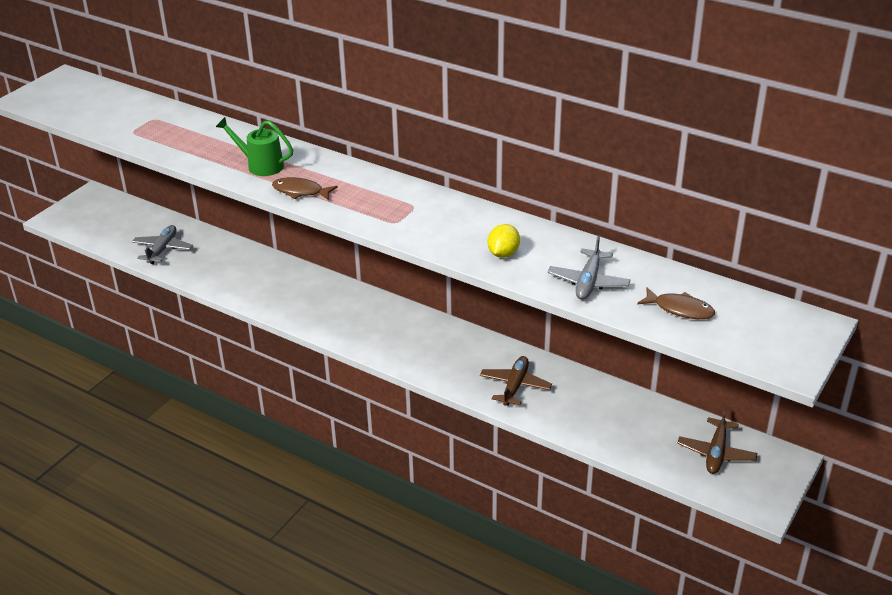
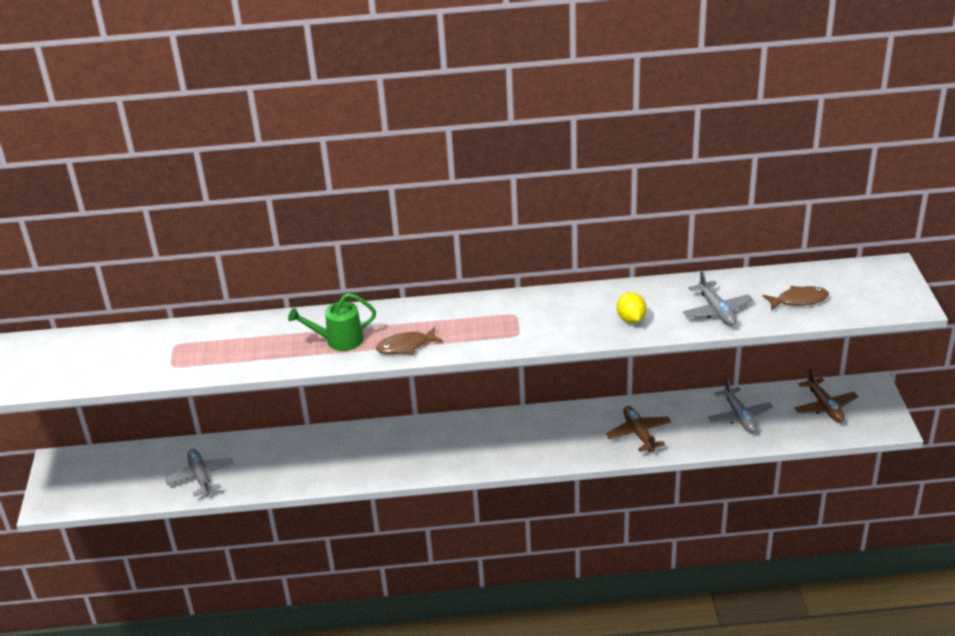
camera: 35 degrees left, 0 degrees up
(622, 419) = (739, 416): none -> grey plane

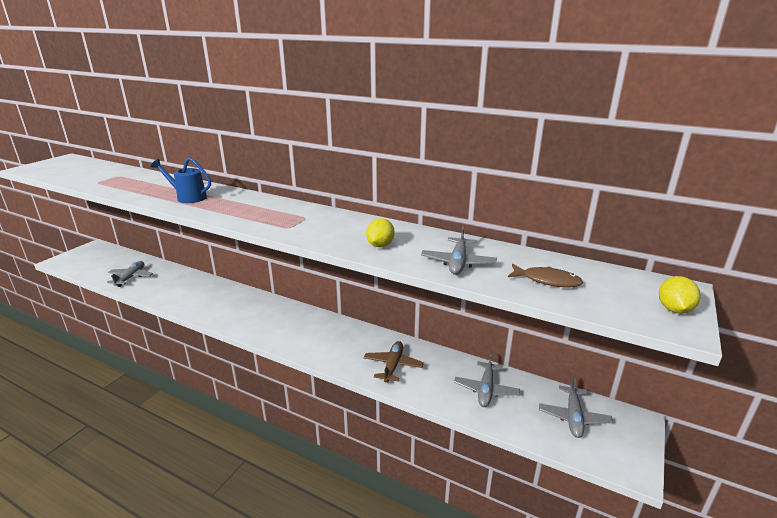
camera: 30 degrees right, 10 degrees down
(338, 340) = (187, 197): green watering can -> blue watering can
(406, 346) = (214, 211): brown fish -> none
(825, 406) = (573, 417): brown plane -> grey plane
(900, 291) = (674, 309): none -> yellow lemon

